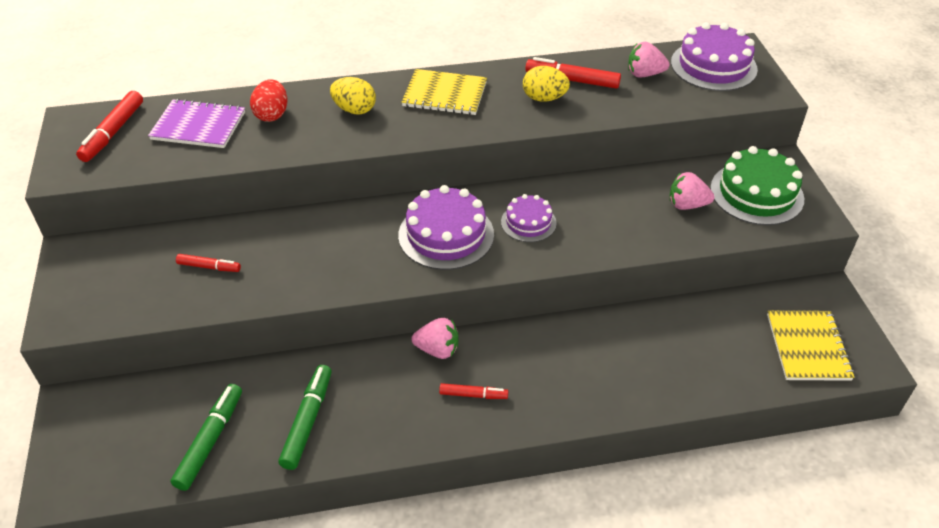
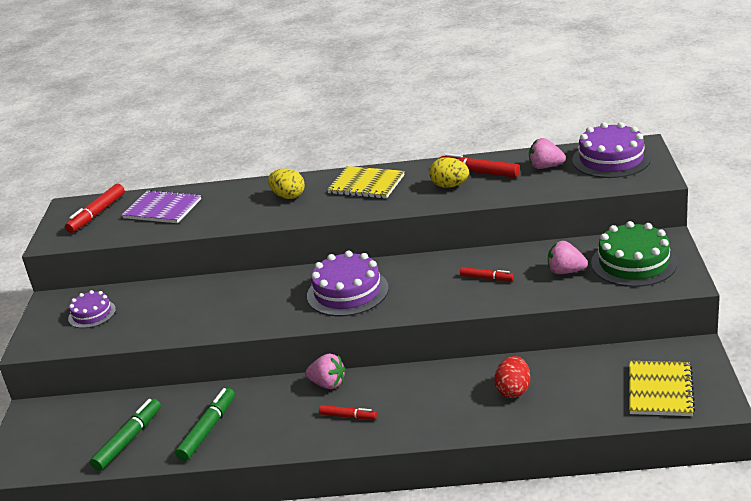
camera: 15 degrees right, 15 degrees down
(209, 267) = (151, 312): red marker -> red marker (486, 278)
(272, 115) = (221, 200): red egg -> red egg (513, 390)
(528, 222) = (420, 284): purple cake -> purple cake (92, 314)

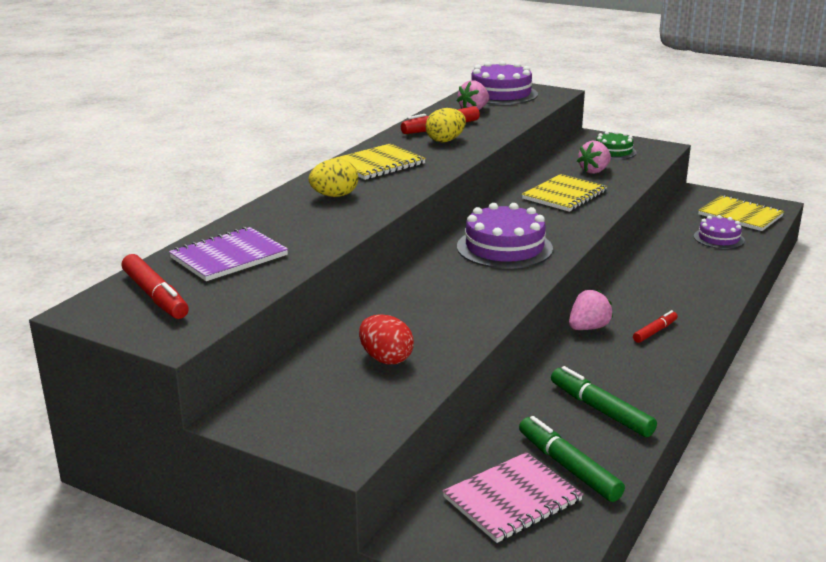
camera: 65 degrees left, 5 degrees down
(82, 431) = (512, 499): none -> pink notebook
(92, 314) = (328, 392): purple cake -> purple cake (719, 238)
(486, 278) = (564, 195): red marker -> yellow notebook
(513, 390) = (688, 258): red egg -> red egg (386, 359)
(633, 263) = (613, 151): green cake -> green cake, size x0.59

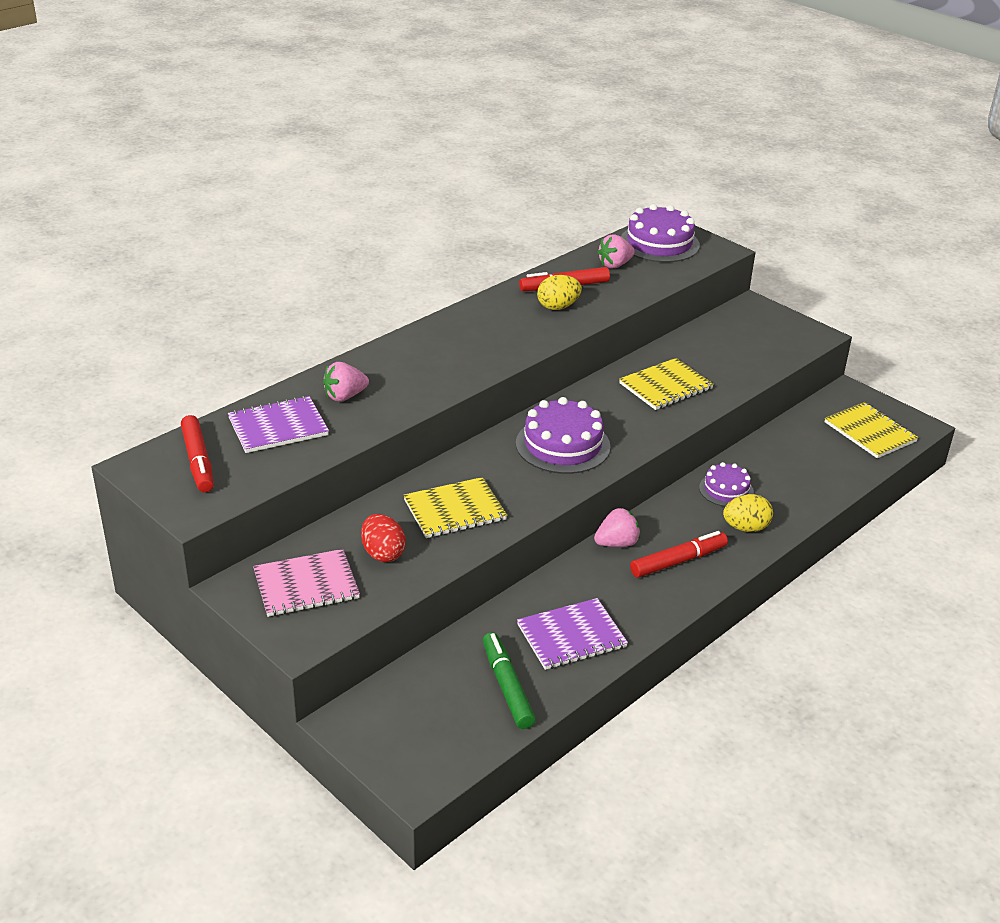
camera: 15 degrees right, 10 degrees up
(334, 196) = (408, 366): yellow egg -> yellow egg (745, 528)
(378, 164) = (472, 330): yellow notebook -> yellow notebook (455, 510)
(512, 499) = (442, 706): pink notebook -> pink notebook (306, 585)
(594, 171) = (719, 357): pink strawberry -> pink strawberry (345, 396)
(601, 410) = (571, 636): green marker -> purple notebook
(613, 151) = (758, 332): green cake -> none
(655, 331) = (678, 561): red marker -> red marker, size x1.66
(719, 238) = (824, 459): purple cake -> purple cake (726, 490)

